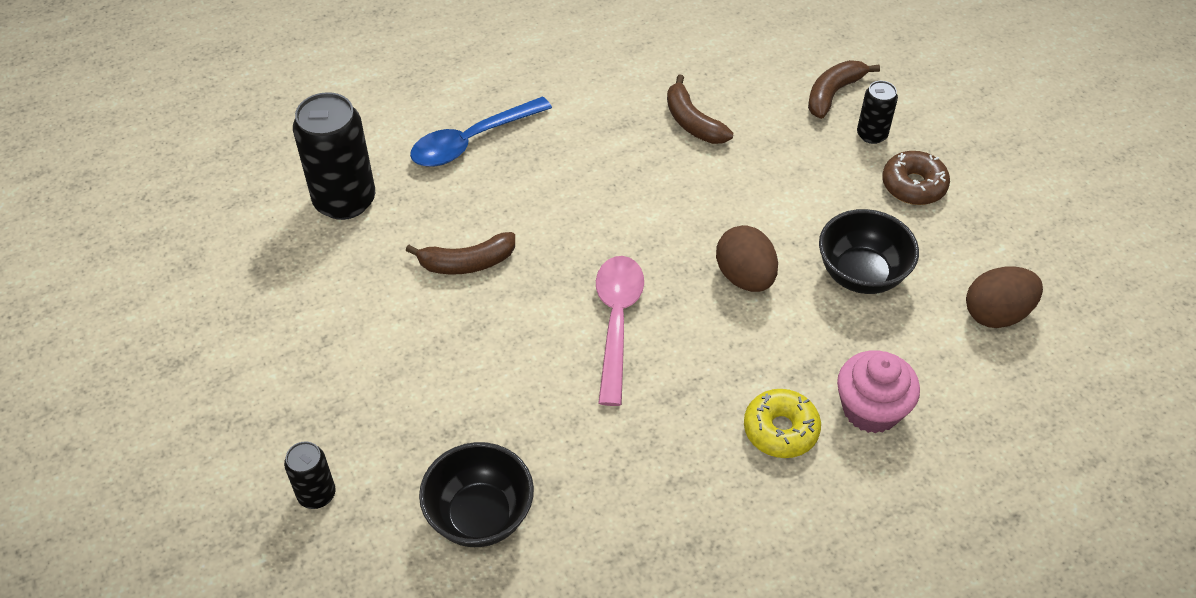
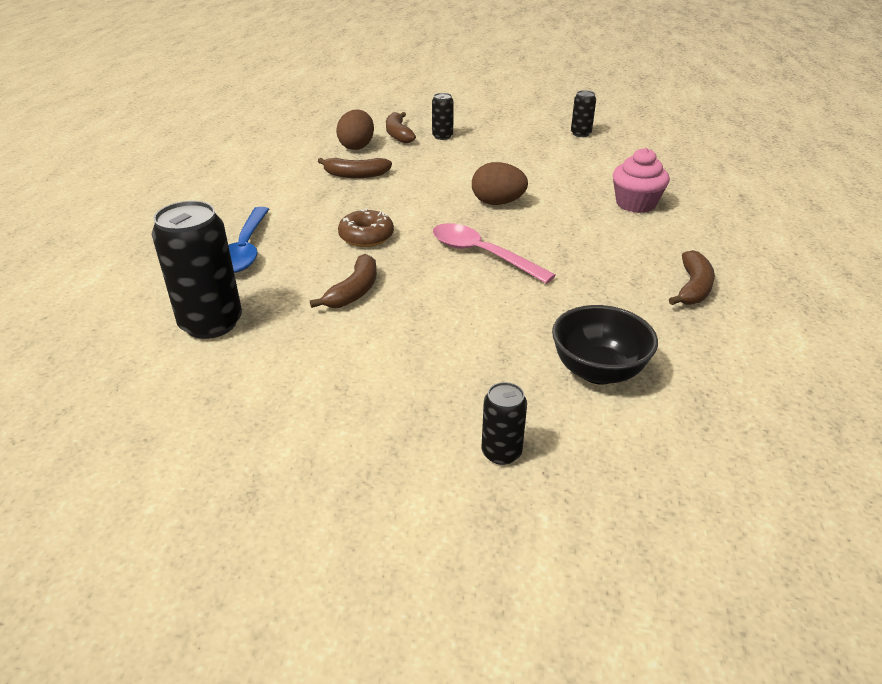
camera: 55 degrees left, 15 degrees down
(706, 542) = (693, 288): none -> brown banana
(780, 430) = (626, 234): yellow donut -> none
(861, 274) = (537, 173): black bowl -> none
(913, 185) = (492, 140): brown donut -> brown donut (366, 237)
(996, 314) = (604, 152): brown egg -> brown egg (357, 146)
(1034, 263) = (580, 134): none -> black can

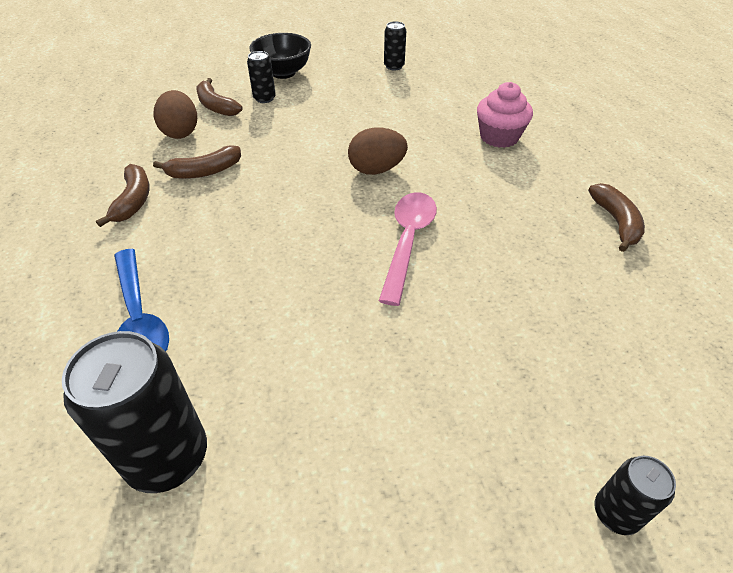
camera: 25 degrees left, 10 degrees up
(354, 291) = (310, 339): brown banana -> brown banana (133, 201)
(366, 237) = (272, 255): brown donut -> none
(482, 255) = (408, 242): pink spoon -> pink spoon turned 90 degrees clockwise
(598, 371) = (617, 357): black bowl -> black bowl (283, 73)

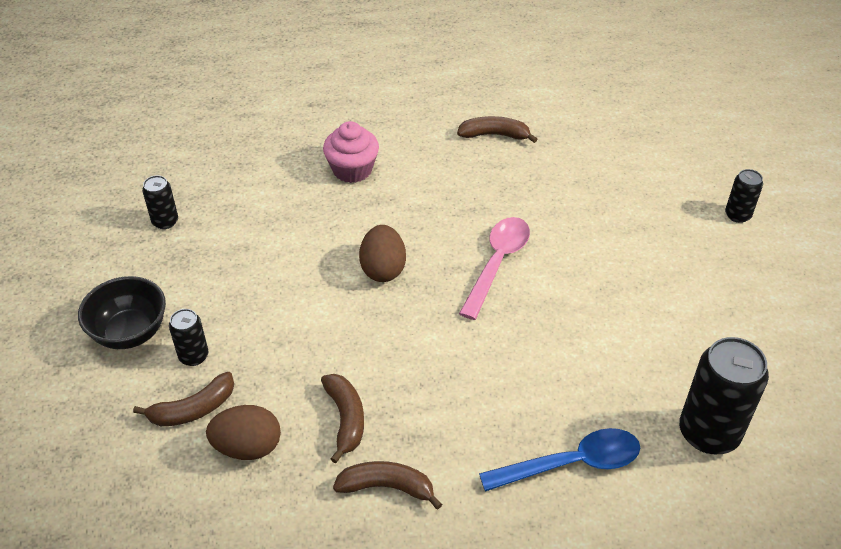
camera: 80 degrees left, 0 degrees up
(408, 242) = (497, 264): pink spoon -> pink spoon turned 90 degrees clockwise

